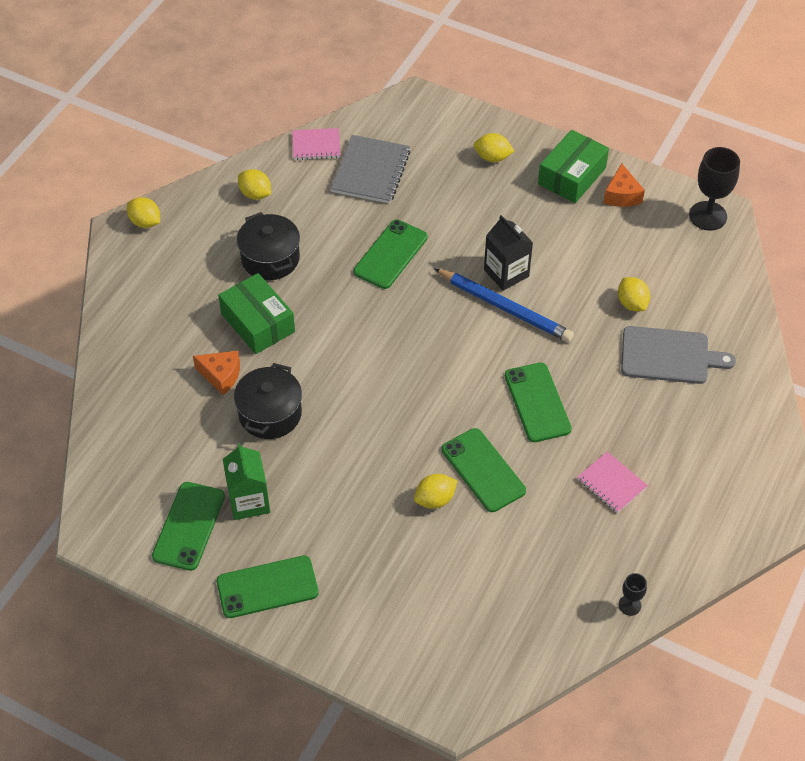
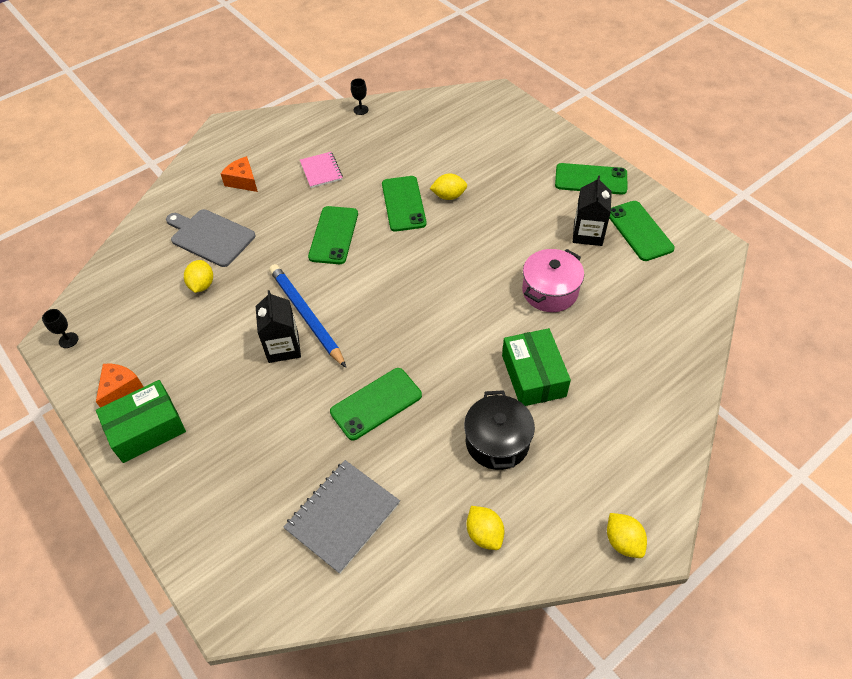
camera: 155 degrees left, 0 degrees up
(189, 526) = (639, 231): green phone -> green phone turned 60 degrees counterclockwise
(221, 375) = (583, 337): orange cheese -> orange cheese (243, 181)
(249, 501) = (588, 234): green carton -> black carton
(270, 414) = (550, 291): black pot -> pink pot
(316, 145) = (385, 582): pink notebook -> none
(492, 157) = (205, 484): yellow lemon -> none
(708, 216) = (68, 340): black goblet -> black goblet, size x0.50

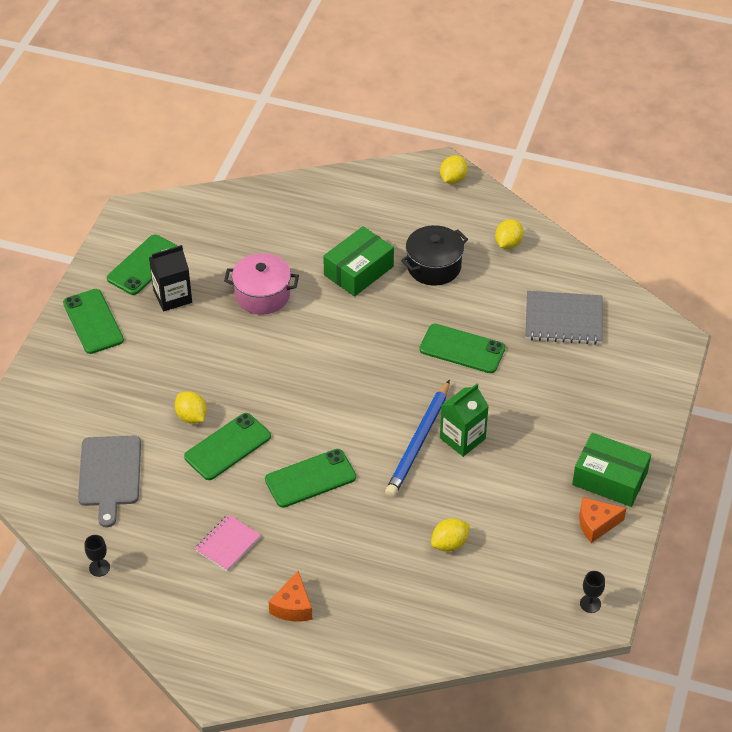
camera: 125 degrees left, 5 degrees down
(210, 237) = (389, 580): grey cutting board -> grey cutting board (109, 474)
(283, 347) = (462, 438): black carton -> green carton

